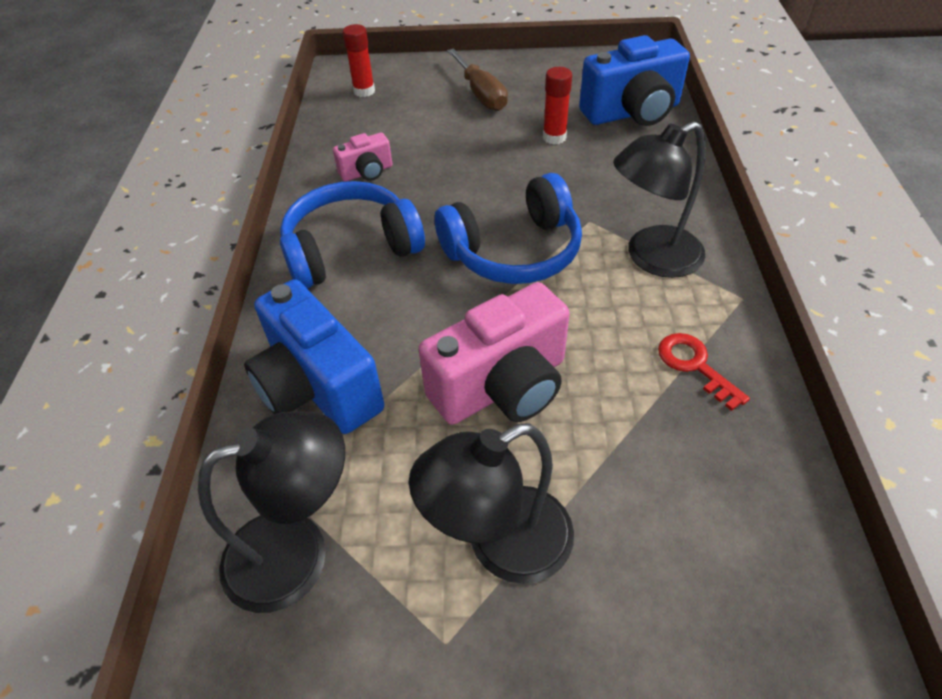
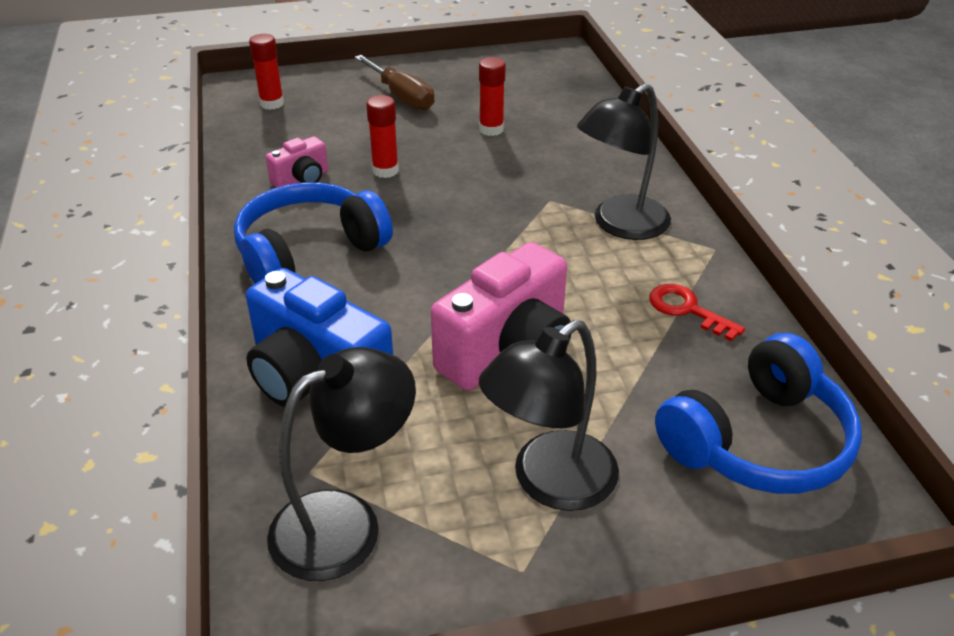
camera: 15 degrees left, 10 degrees down
(444, 171) = (385, 171): none -> red glue stick
(514, 251) = (482, 234): blue headphones -> blue headphones (758, 441)
(632, 112) = (563, 101): blue camera -> none

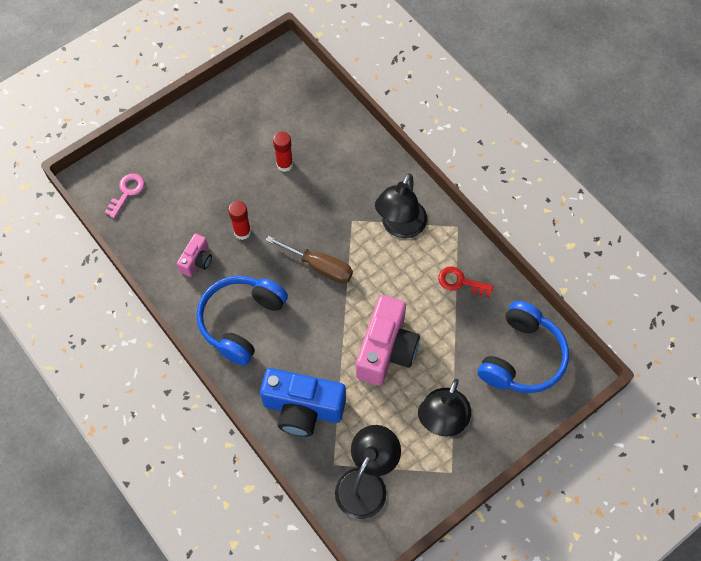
camera: 25 degrees left, 25 degrees up
(272, 104) = (127, 192): red glue stick -> pink key
(401, 96) = (208, 150): brown screwdriver -> brown screwdriver (319, 266)

